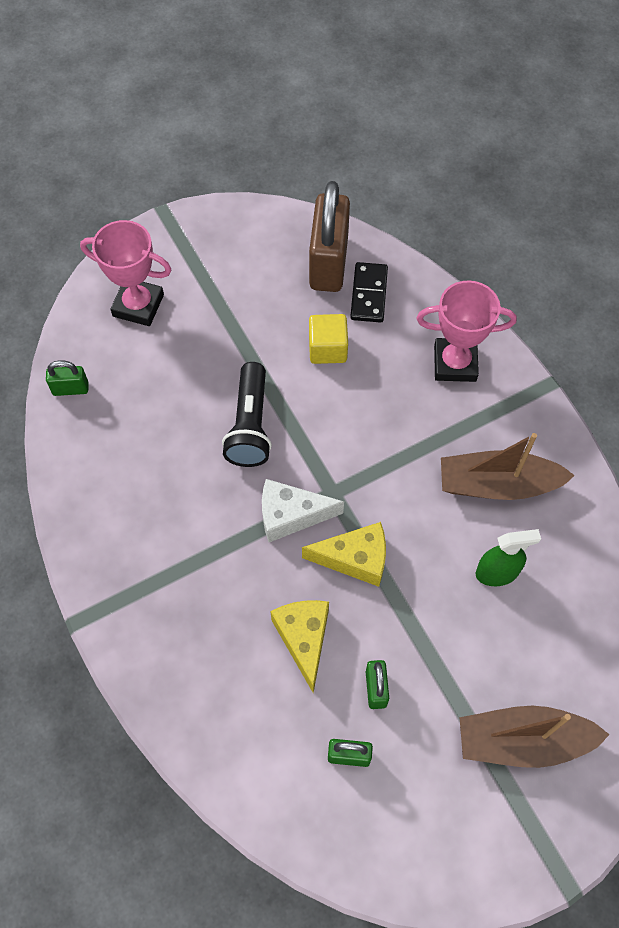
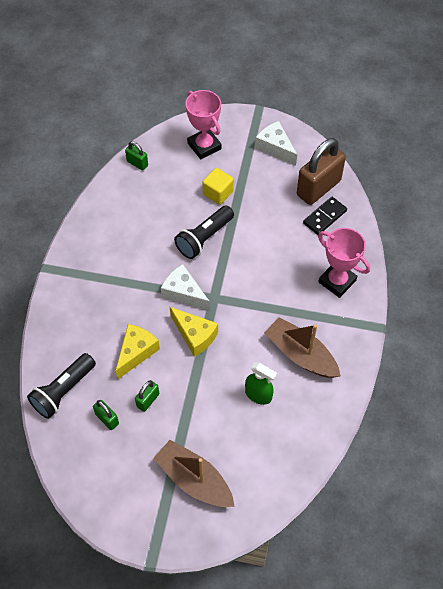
camera: 40 degrees right, 5 degrees down
(230, 248) = (275, 148): none -> white cheese
(259, 766) = (63, 391): none -> black flashlight
(327, 348) = (277, 229): yellow cube -> yellow cube (218, 193)

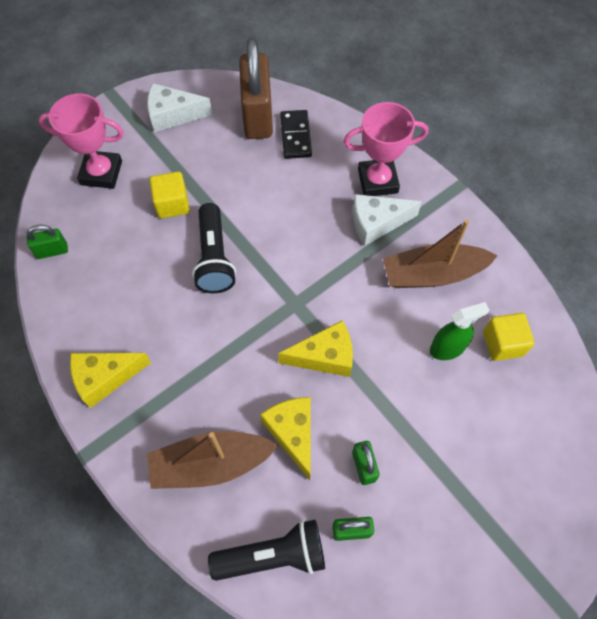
camera: 50 degrees left, 5 degrees up
(63, 391) = (273, 555): black flashlight -> black flashlight turned 90 degrees counterclockwise
(90, 244) = (105, 378): none -> yellow cheese
(184, 293) = (262, 328): white cheese -> white cheese (376, 223)
(194, 480) = (500, 489): brown boat -> brown boat (211, 464)
(289, 423) = (503, 343): none -> yellow cube

